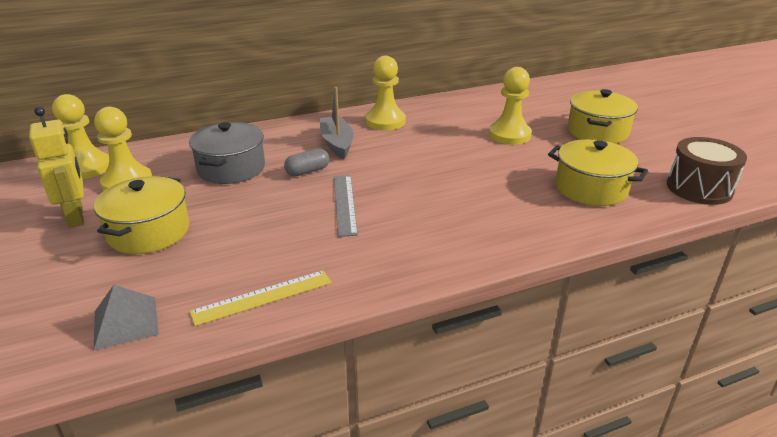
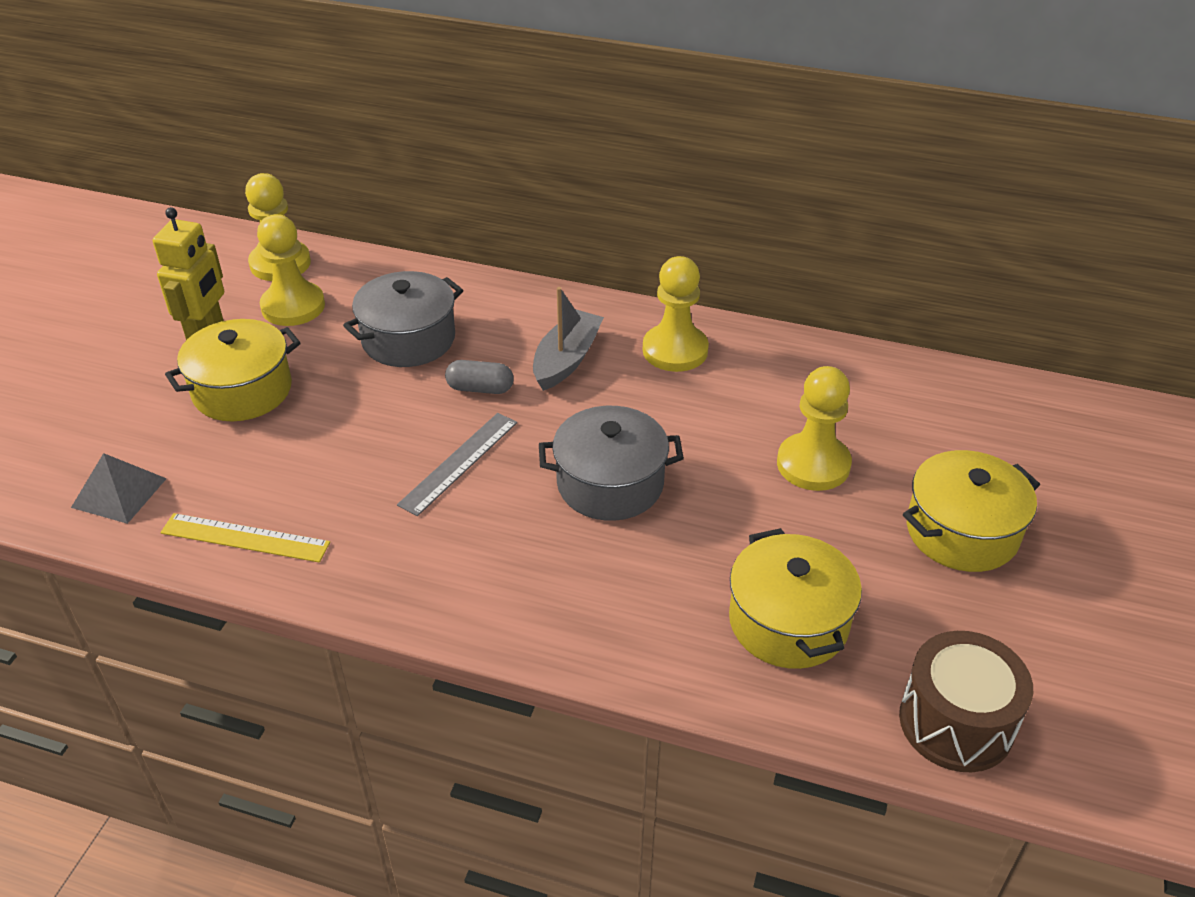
camera: 40 degrees right, 10 degrees up
(435, 178) = (610, 483): none -> grey pot

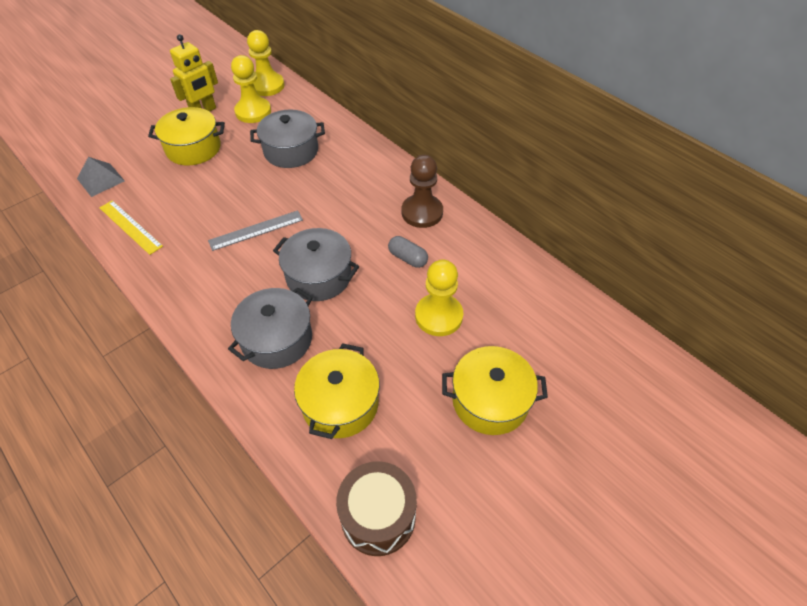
camera: 30 degrees right, 10 degrees up
(480, 388) = (301, 193): grey capsule -> grey capsule (407, 258)
(566, 359) = (359, 194): grey boat -> none
(628, 586) = (277, 339): none -> grey pot
(675, 350) = (422, 212): yellow pawn -> brown pawn

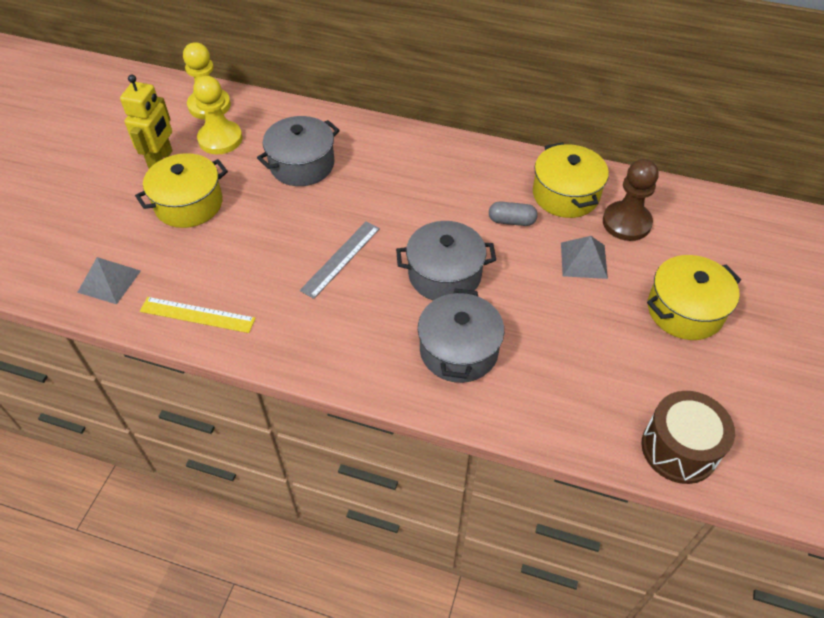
camera: 30 degrees left, 0 degrees up
(340, 404) = (567, 376): yellow pot -> yellow pot (565, 194)
(422, 212) = (487, 173): brown pawn -> brown pawn (626, 222)
(438, 316) = (583, 260): yellow pawn -> grey pyramid

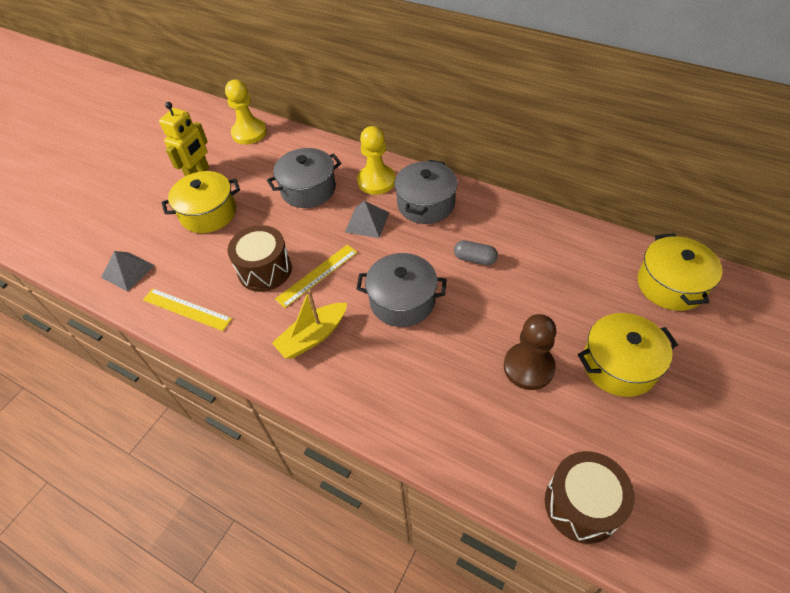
camera: 15 degrees right, 0 degrees up
(220, 139) = (249, 161): yellow pawn -> yellow pawn (376, 181)
(277, 260) = (265, 270): none -> brown drum
(340, 258) = (317, 275): grey ruler -> yellow ruler
(355, 325) = (313, 336): none -> yellow boat
(459, 350) = (396, 373): grey pot -> grey pot (426, 204)
(565, 194) = (530, 240): yellow pot -> yellow pot (671, 285)
(583, 260) = (532, 303): grey pyramid -> grey pyramid (367, 222)
(626, 222) = (581, 273): brown pawn -> brown pawn (528, 367)

